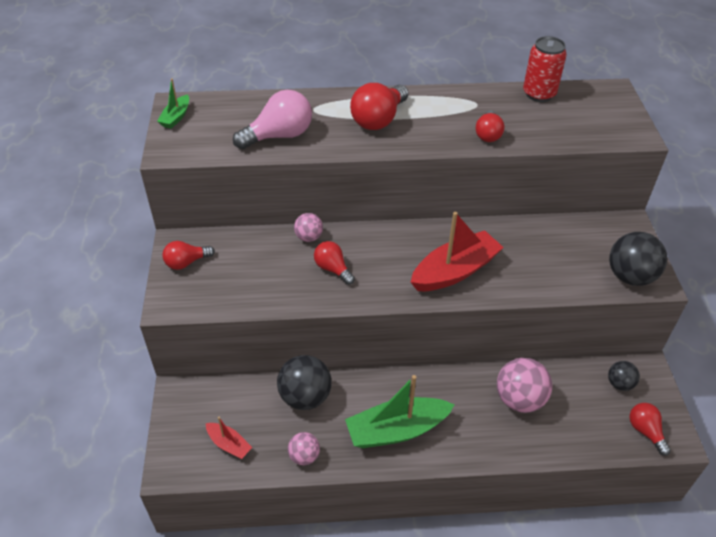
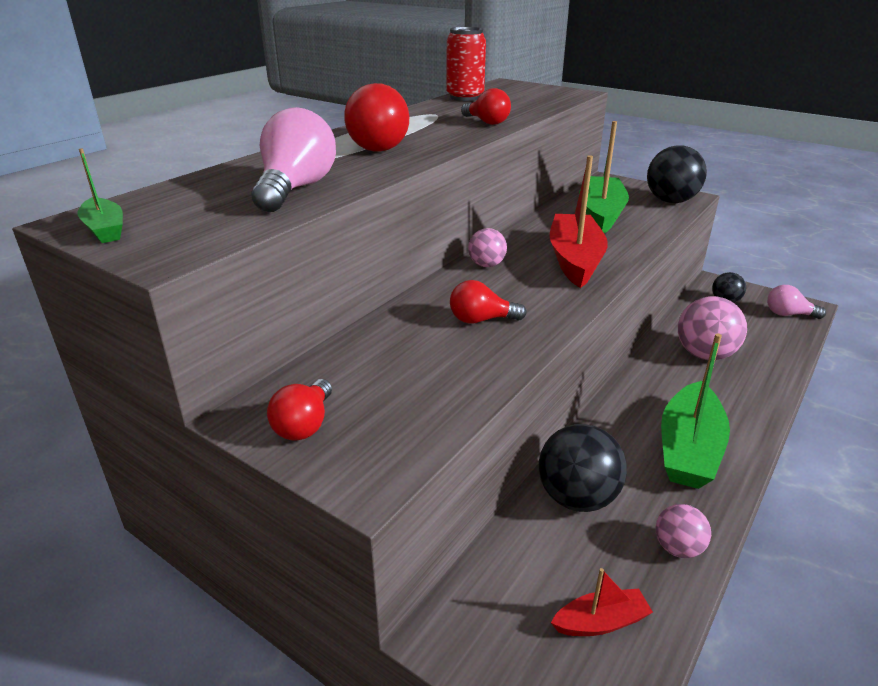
camera: 50 degrees left, 15 degrees down
(309, 237) = (405, 314): pink ball -> pink ball (486, 265)
(550, 250) = (600, 214): none -> green boat
(645, 431) = (788, 314): red light bulb -> pink light bulb

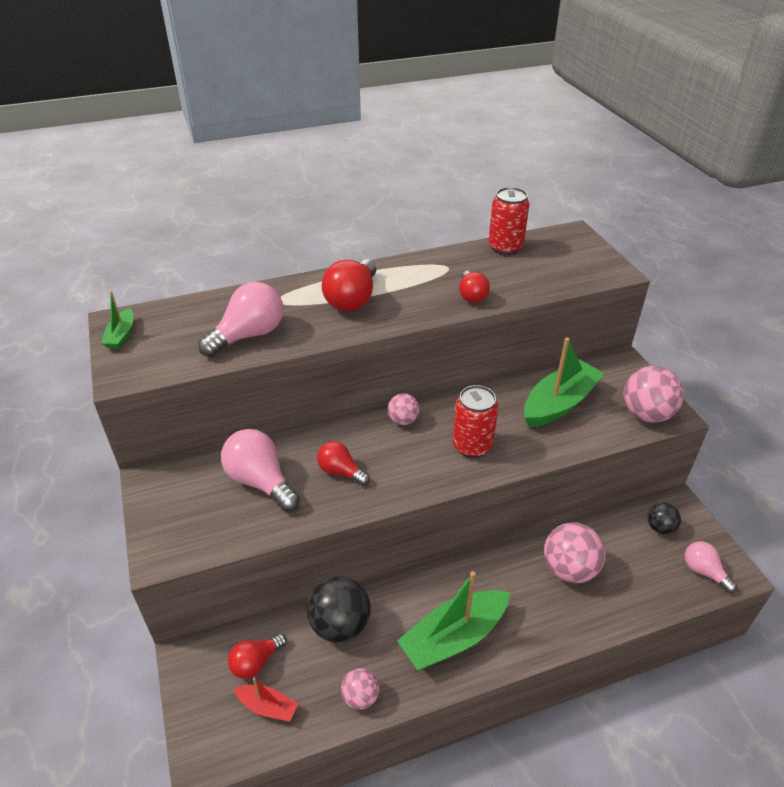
camera: 35 degrees right, 10 degrees up
(304, 425) = (168, 500): red light bulb -> red light bulb (256, 662)
(403, 361) = (260, 481): none -> pink light bulb
(575, 260) = (472, 446): red boat -> red can
(670, 201) = (646, 414): black ball -> pink ball

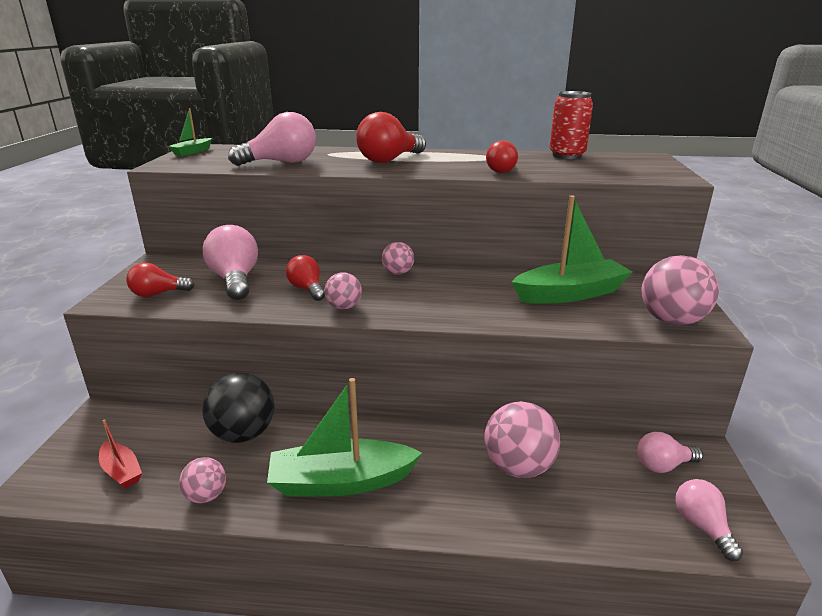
camera: 25 degrees right, 15 degrees down
(256, 662) = (147, 435): red light bulb -> red light bulb (158, 294)
(393, 485) = (344, 307): none -> pink ball
(472, 446) = (448, 301): red can -> none
(660, 527) = (663, 465): black ball -> pink light bulb

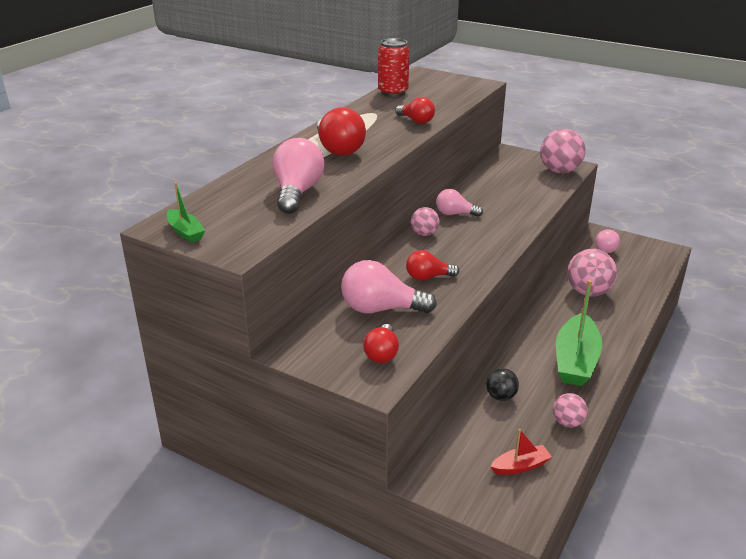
camera: 65 degrees left, 5 degrees up
(243, 434) = (501, 396): black ball -> black ball, size x0.56
(344, 307) = (473, 267): pink ball -> none
(570, 294) = (505, 185): green boat -> none
(702, 526) = (652, 257): pink light bulb -> pink light bulb (455, 214)

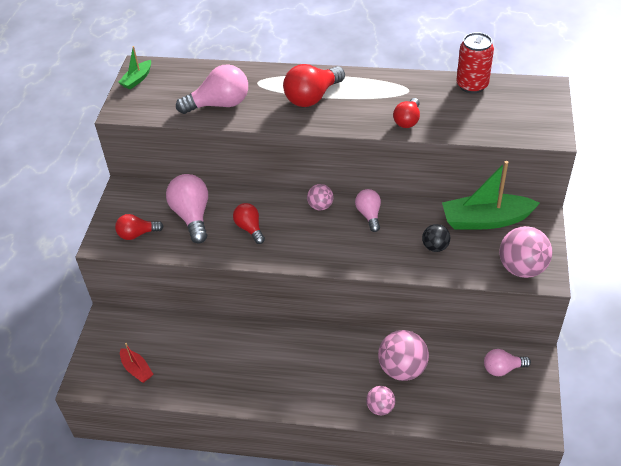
camera: 70 degrees right, 15 degrees up
(501, 396) = (212, 339): black ball -> black ball (435, 247)
(567, 422) = (196, 389): pink ball -> pink ball (380, 408)
(575, 360) = (283, 379): green boat -> green boat (486, 220)

